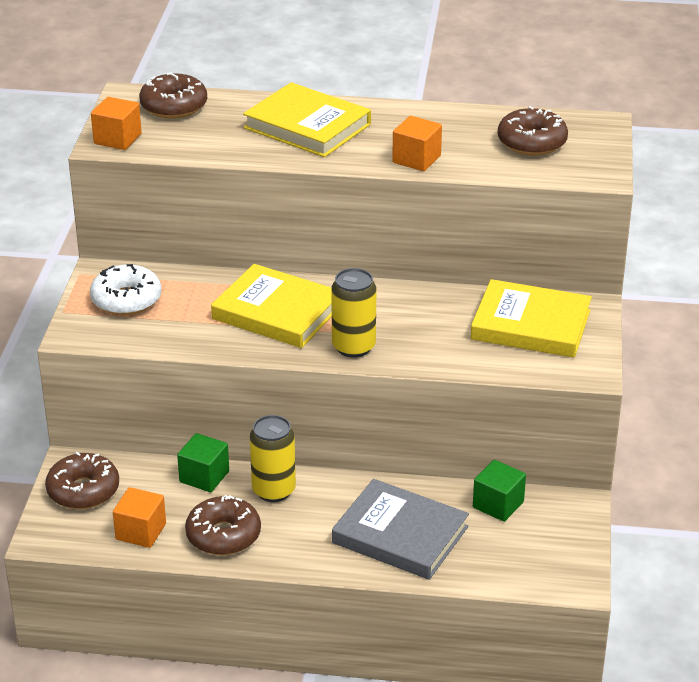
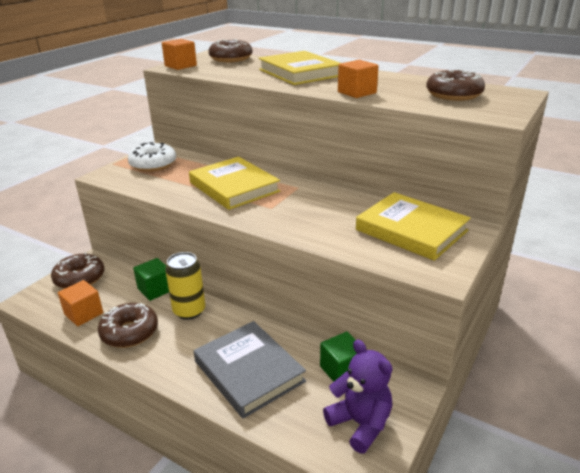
camera: 25 degrees right, 5 degrees down
(353, 347) = (264, 216): yellow can -> none
(546, 548) = (360, 424): none -> purple teddy bear

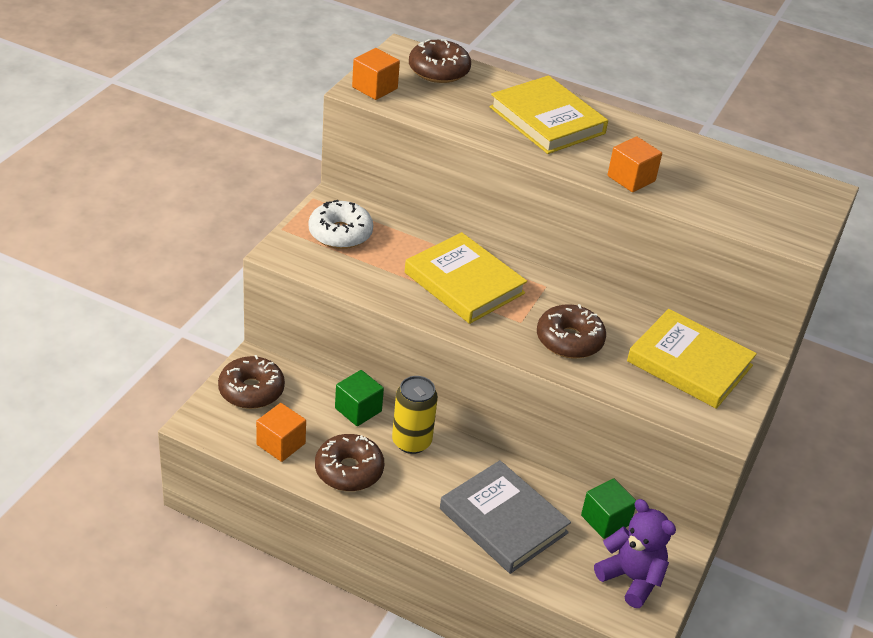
camera: 10 degrees left, 10 degrees up
(453, 95) = (748, 191): brown donut -> brown donut (569, 340)

